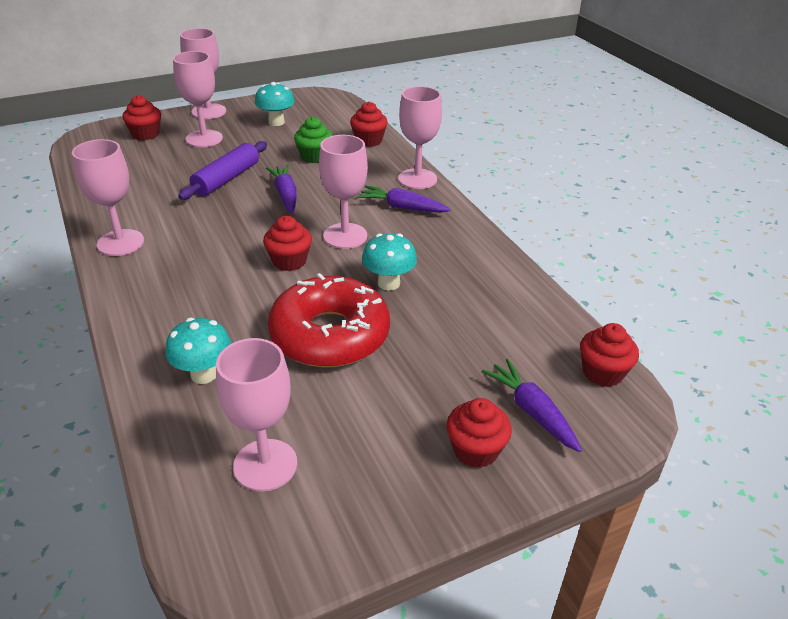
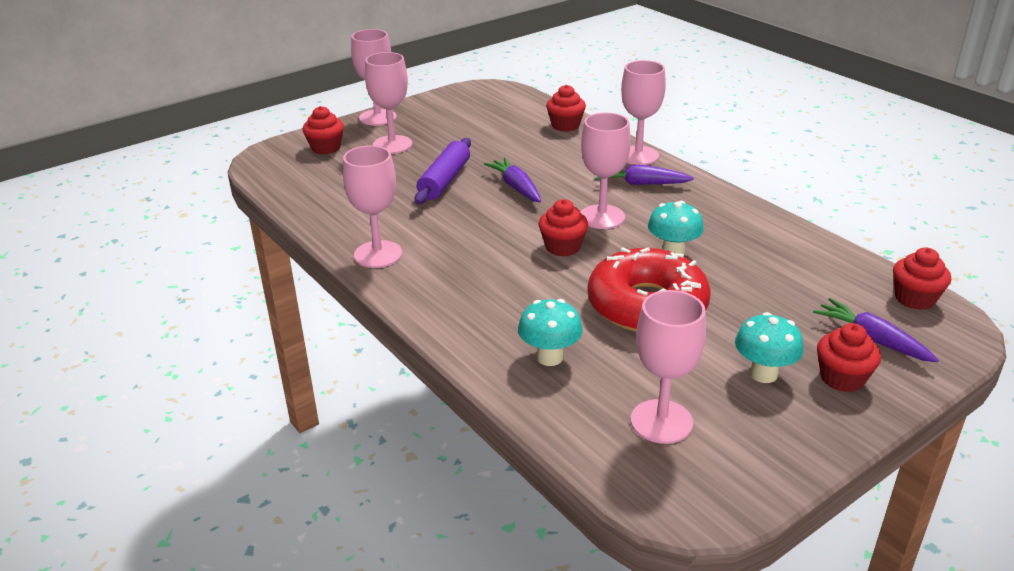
camera: 10 degrees left, 5 degrees down
(276, 122) = (457, 119): turquoise mushroom -> turquoise mushroom (763, 374)
(314, 156) = (520, 148): green cupcake -> none

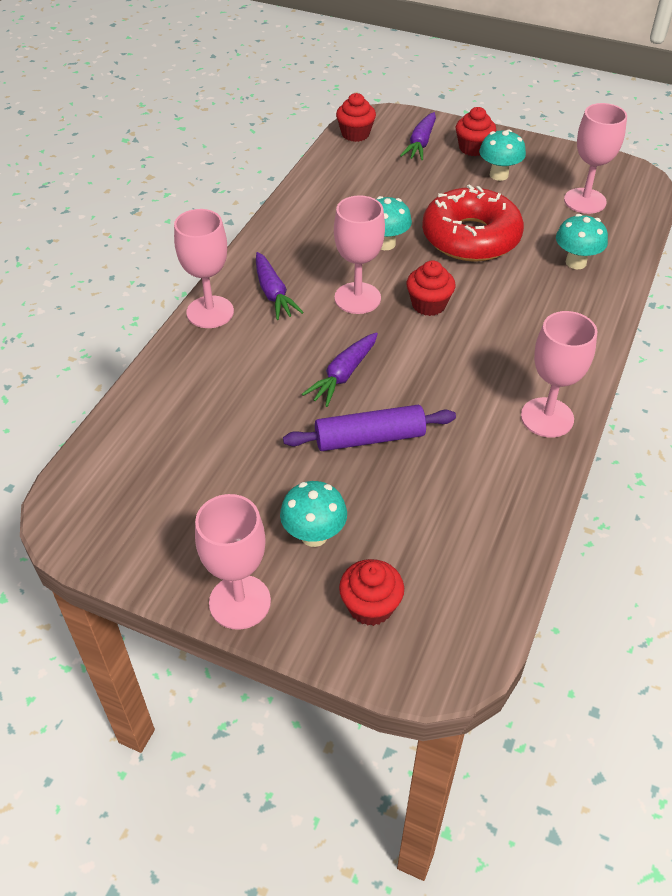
camera: 120 degrees left, 15 degrees up
(392, 145) = (314, 535): pink goblet -> turquoise mushroom
(565, 125) = (161, 393): red cupcake -> none

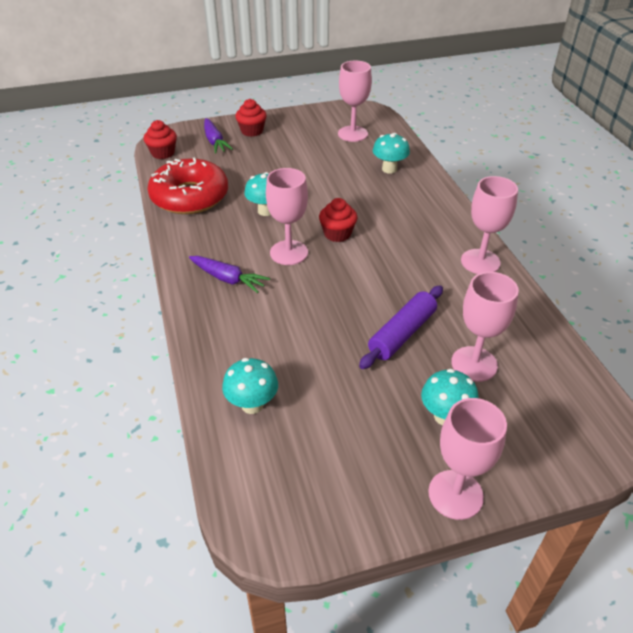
camera: 40 degrees left, 5 degrees down
(210, 312) = (196, 315): pink goblet -> pink goblet (474, 364)
(343, 375) = (338, 305): purple carrot -> none
(370, 606) = (529, 435): red cupcake -> none
(470, 237) = (314, 183): red donut -> red donut (190, 196)
(499, 175) = (286, 140): turquoise mushroom -> turquoise mushroom (252, 404)

